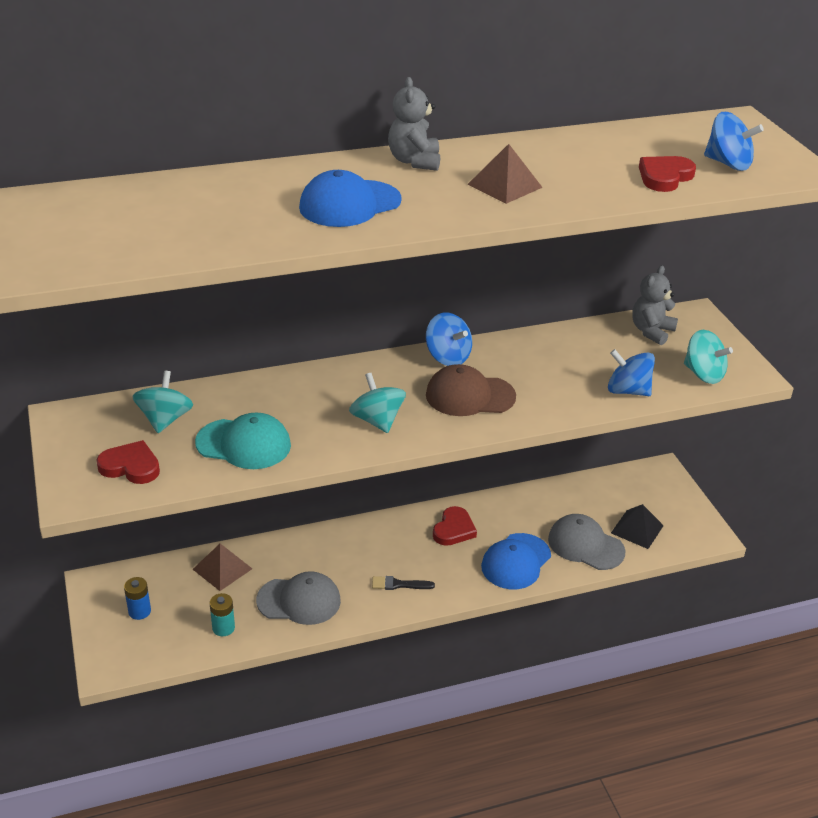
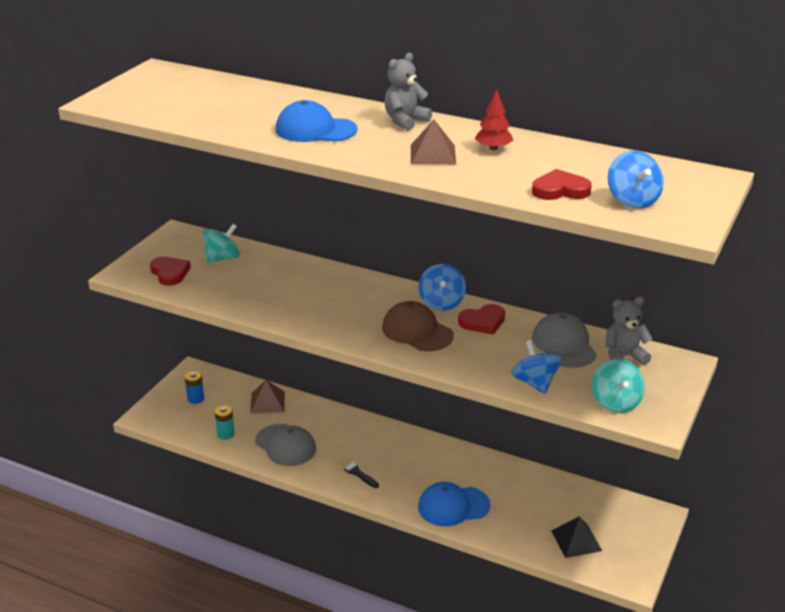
camera: 45 degrees right, 5 degrees down
(244, 444) = (242, 291): turquoise cap -> none
(377, 420) = (336, 316): turquoise spinning top -> none
(454, 529) = (438, 462): red heart -> red heart (483, 322)
(541, 159) = (493, 148): none -> red tree
(585, 545) = (519, 527): grey cap -> grey cap (564, 345)

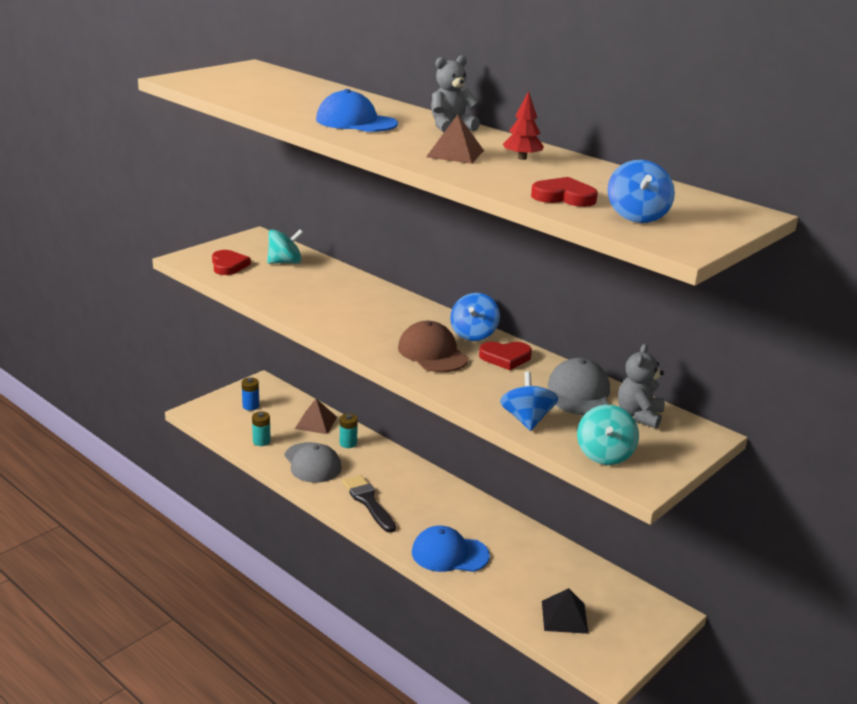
camera: 15 degrees right, 5 degrees down
(309, 417) = (348, 443): none -> turquoise battery
(356, 473) = (368, 502): black brush -> black brush, size x1.68
(623, 356) = (639, 415): grey teddy bear -> grey teddy bear turned 75 degrees counterclockwise

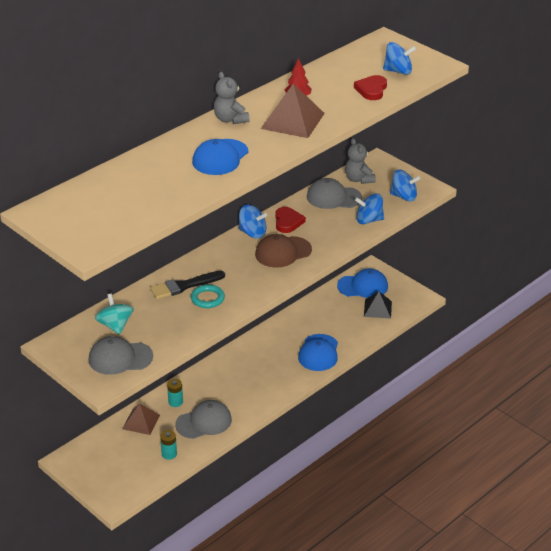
camera: 85 degrees left, 10 degrees up
(228, 265) = (120, 358): red heart -> grey cap
(251, 406) = (108, 464): blue battery -> none
(331, 307) = (207, 298): none -> turquoise ring
(368, 502) = (258, 391): black brush -> black brush (184, 286)
(455, 153) = (292, 120): brown pyramid -> brown pyramid, size x1.55
(604, 454) = (404, 196): turquoise spinning top -> blue spinning top
(617, 602) = (363, 286): none -> blue cap
(639, 415) = (359, 179): grey teddy bear -> grey teddy bear turned 45 degrees clockwise

